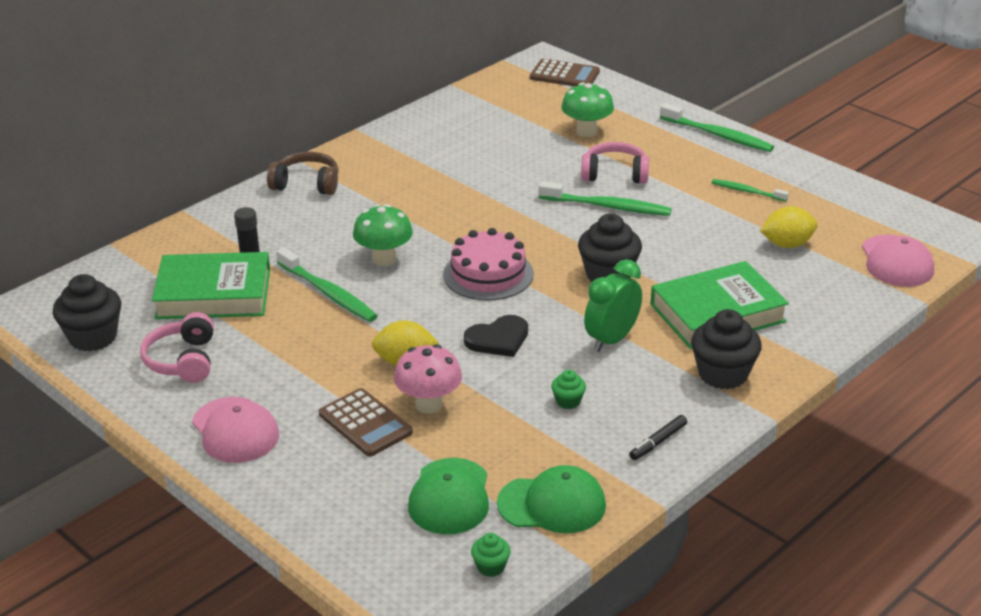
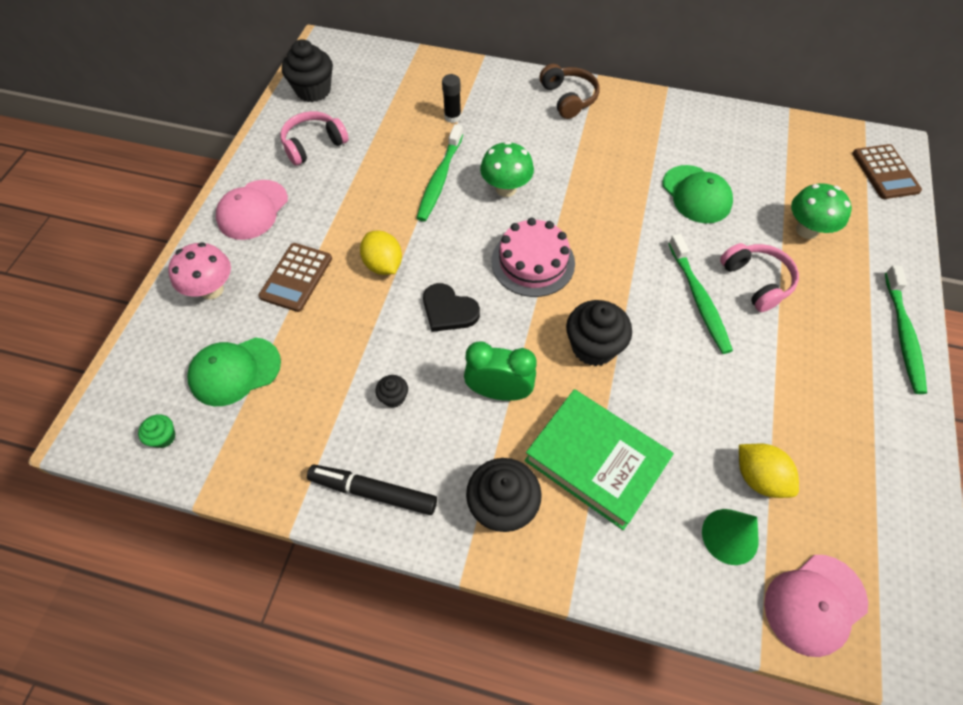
camera: 60 degrees right, 25 degrees up
(213, 294) = (397, 121): green book -> none
(429, 404) = (339, 305): pink mushroom -> pink mushroom (212, 289)
(552, 504) = (254, 446): green cap -> green cap (696, 194)
(568, 401) = (394, 397): green cupcake -> black cupcake
(658, 442) = (373, 492): black marker -> black marker, size x1.72
(747, 191) = (824, 402): green toothbrush -> none
(824, 276) = (730, 536): none -> green cone

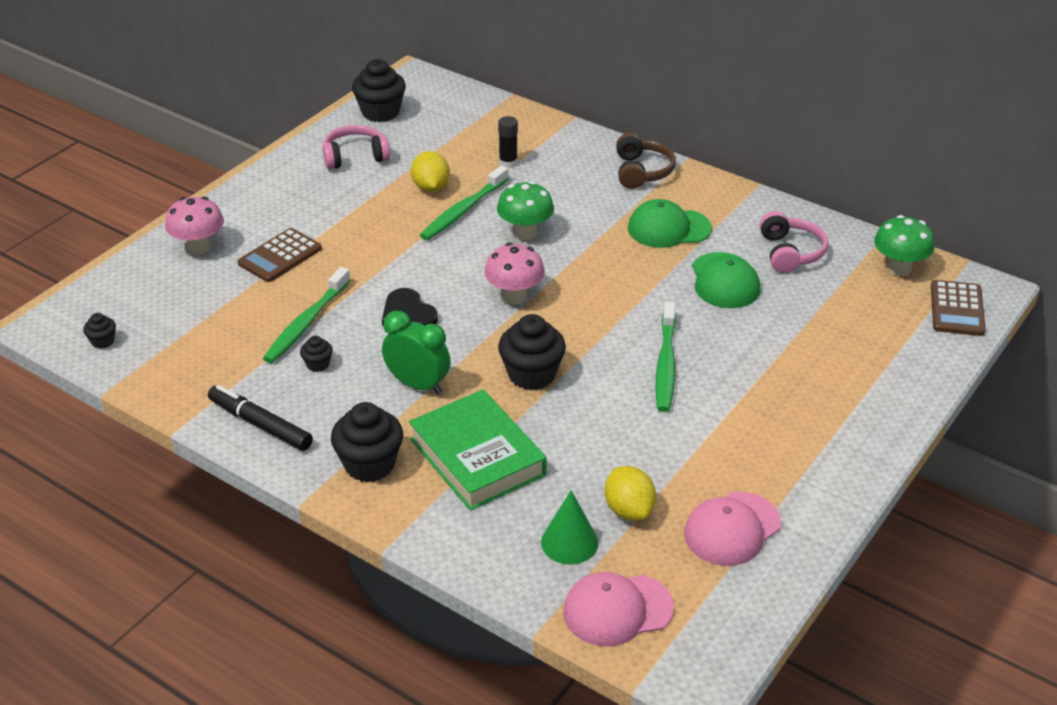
camera: 20 degrees right, 20 degrees down
(163, 437) = (103, 341): green cupcake -> black cupcake
(234, 371) = (187, 311): green cap -> green cap (668, 228)
(252, 210) = (268, 196): pink cap -> pink cap (732, 529)
(383, 265) = (367, 265): yellow lemon -> yellow lemon (431, 187)
(533, 262) = (514, 296): pink cake -> pink mushroom
(756, 281) = (738, 365): pink headphones -> pink headphones (790, 253)
(807, 230) = (826, 337): green mushroom -> green mushroom (899, 268)
(903, 335) = (867, 444): green toothbrush -> green toothbrush (306, 323)

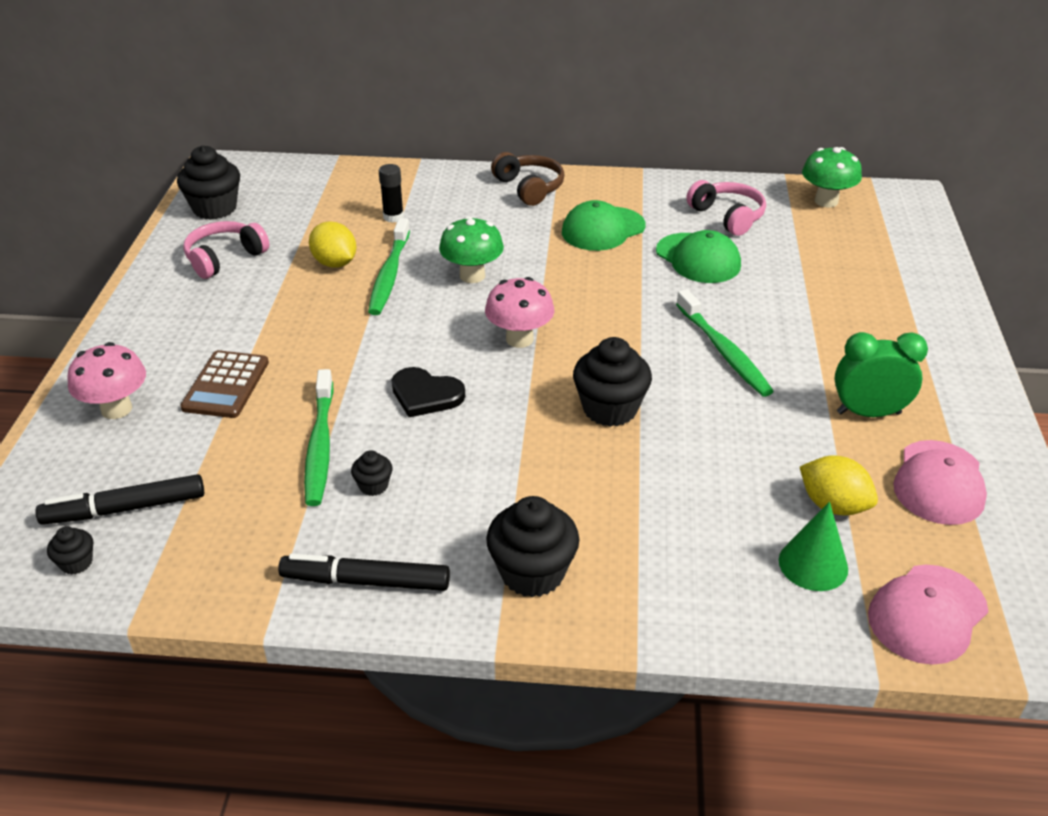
camera: 30 degrees left, 0 degrees up
(154, 318) = (125, 509): none -> black marker
(418, 385) = (504, 464): green clock -> green clock (868, 413)
(477, 457) = (637, 515): green book -> none
(957, 309) = (904, 219): brown calculator -> none

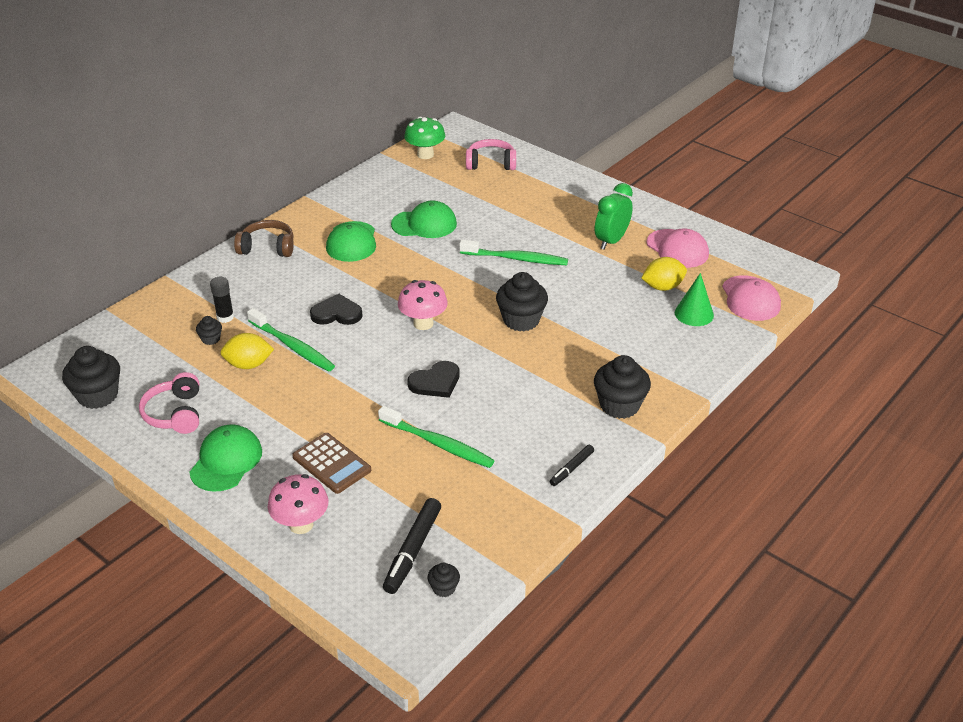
camera: 55 degrees left, 0 degrees up
(179, 318) = (226, 461): none -> green cap
(366, 581) = (571, 469): black marker -> black marker, size x0.58
(373, 486) = (496, 435): black cupcake -> black cupcake (211, 339)
(472, 275) = (336, 313): green mushroom -> black heart
(727, 216) = (397, 193): pink headphones -> pink headphones (491, 163)

